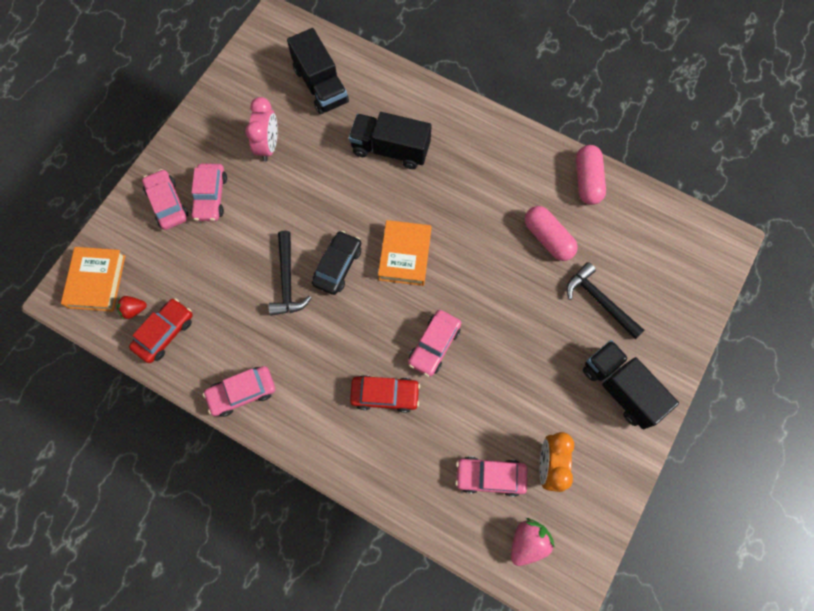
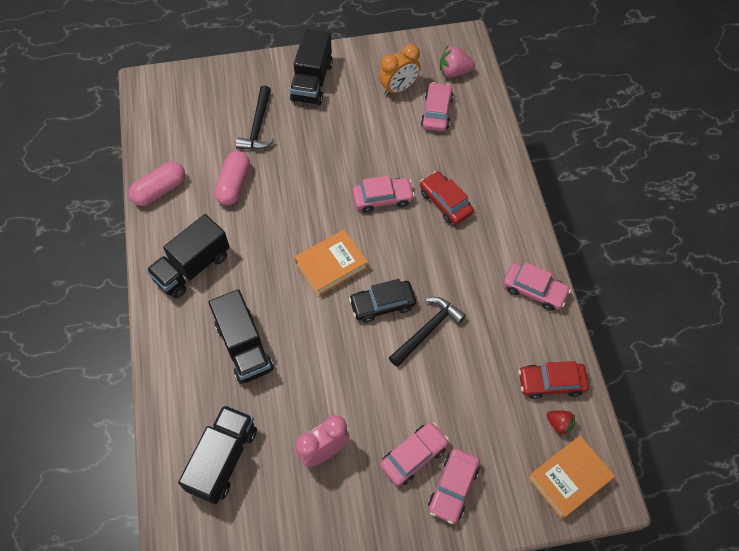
camera: 130 degrees left, 10 degrees down
(489, 158) = (192, 267): none -> black truck
(490, 476) = (436, 112): pink car -> pink car turned 135 degrees counterclockwise

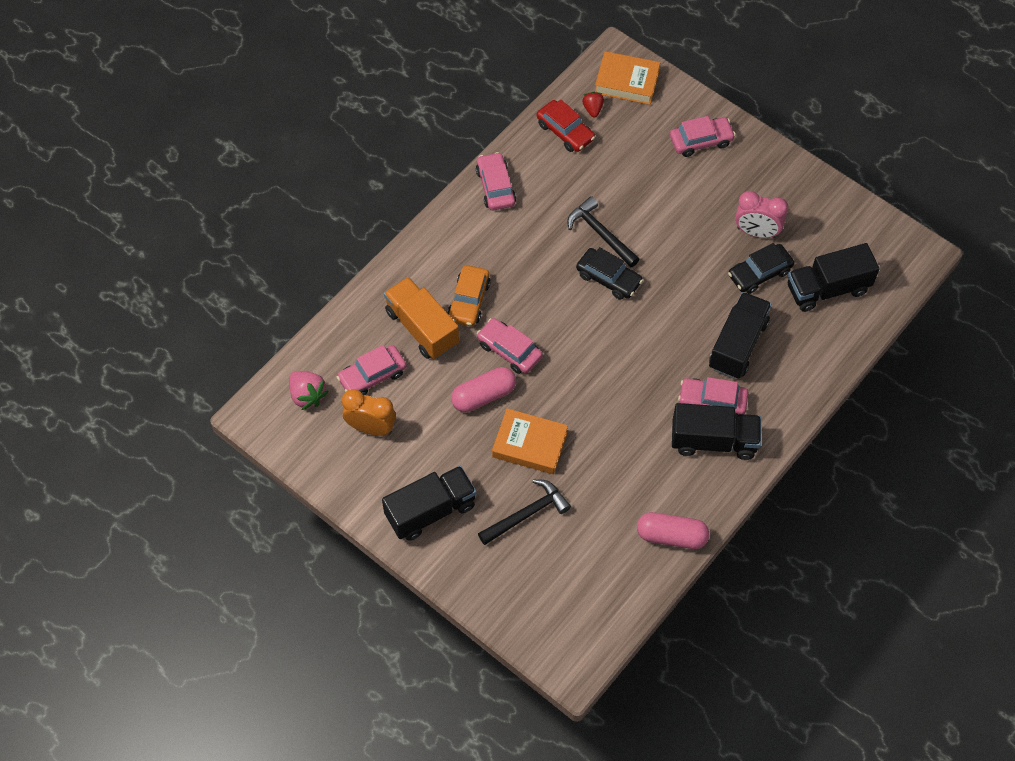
camera: 130 degrees left, 0 degrees up
(234, 184) = (607, 479): pink capsule -> pink capsule (484, 396)
(286, 418) = (759, 273): none -> black car
(331, 265) = (610, 339): orange book -> orange book (529, 444)
(414, 456) = (703, 177): pink car -> pink car (712, 401)
(427, 330) = (600, 233): black hammer -> black hammer turned 45 degrees clockwise
(445, 202) = (469, 301): red car -> orange car
(448, 161) = (422, 328): none -> orange truck

